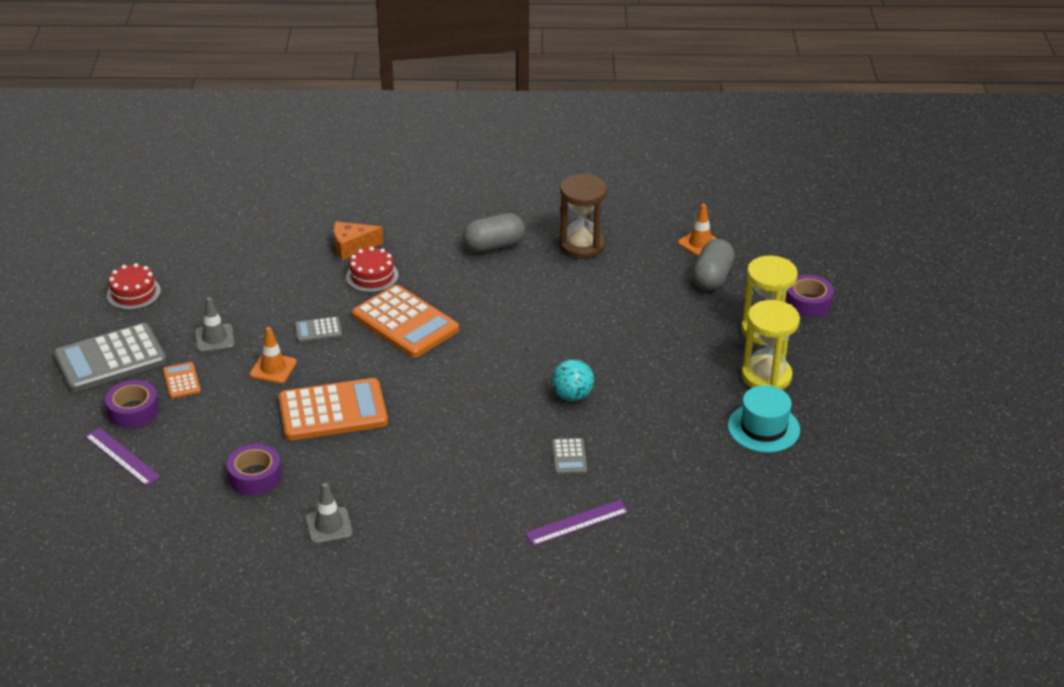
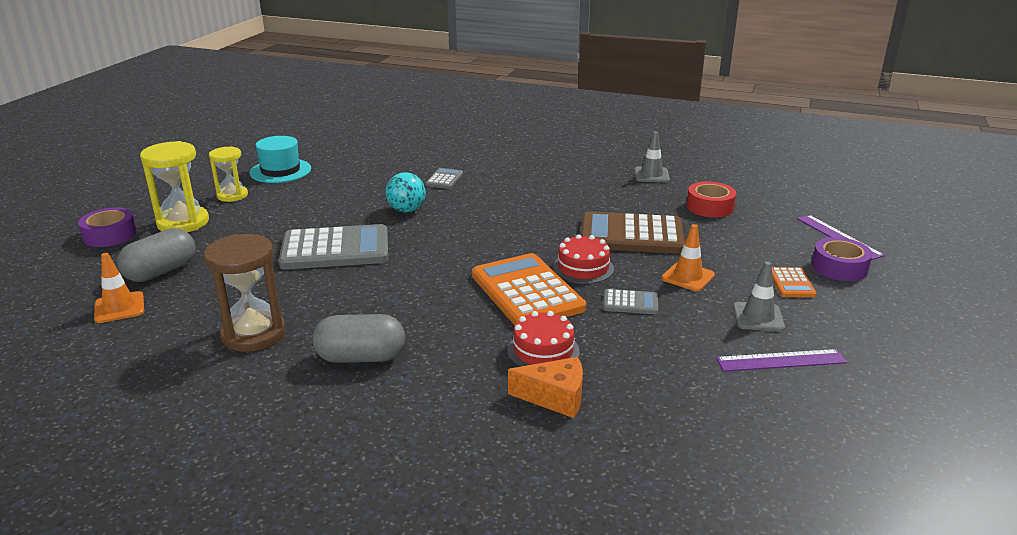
camera: 160 degrees left, 10 degrees down
(110, 359) = (886, 319): grey calculator -> grey calculator (335, 249)
(133, 293) = (886, 395): red cake -> red cake (583, 268)
(255, 476) = (710, 207): purple tape -> red tape
(333, 411) = (631, 235): orange calculator -> brown calculator
(577, 523) = (468, 152): purple ruler -> purple ruler (781, 360)
(766, 376) = (232, 195): yellow hourglass -> yellow hourglass, size x0.65

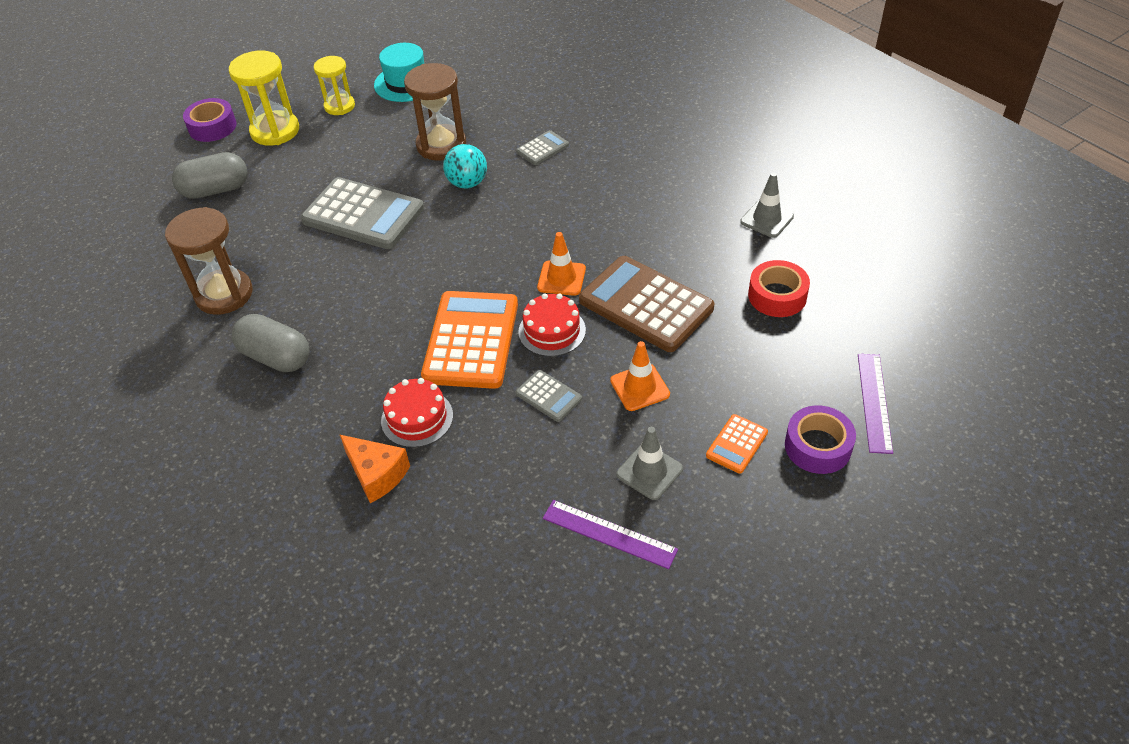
camera: 35 degrees right, 20 degrees up
(119, 307) = (159, 222): orange traffic cone -> orange traffic cone (561, 278)
(356, 196) = (441, 145): none -> brown hourglass

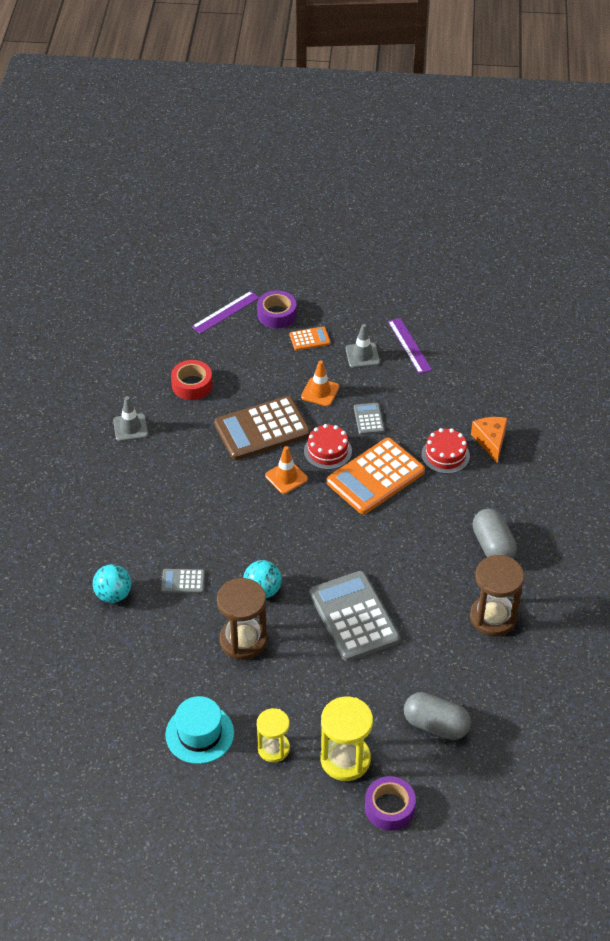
camera: 140 degrees left, 0 degrees up
(584, 109) = (113, 595): none -> turquoise ball
(646, 304) = (262, 429): brown calculator -> brown calculator turned 75 degrees clockwise

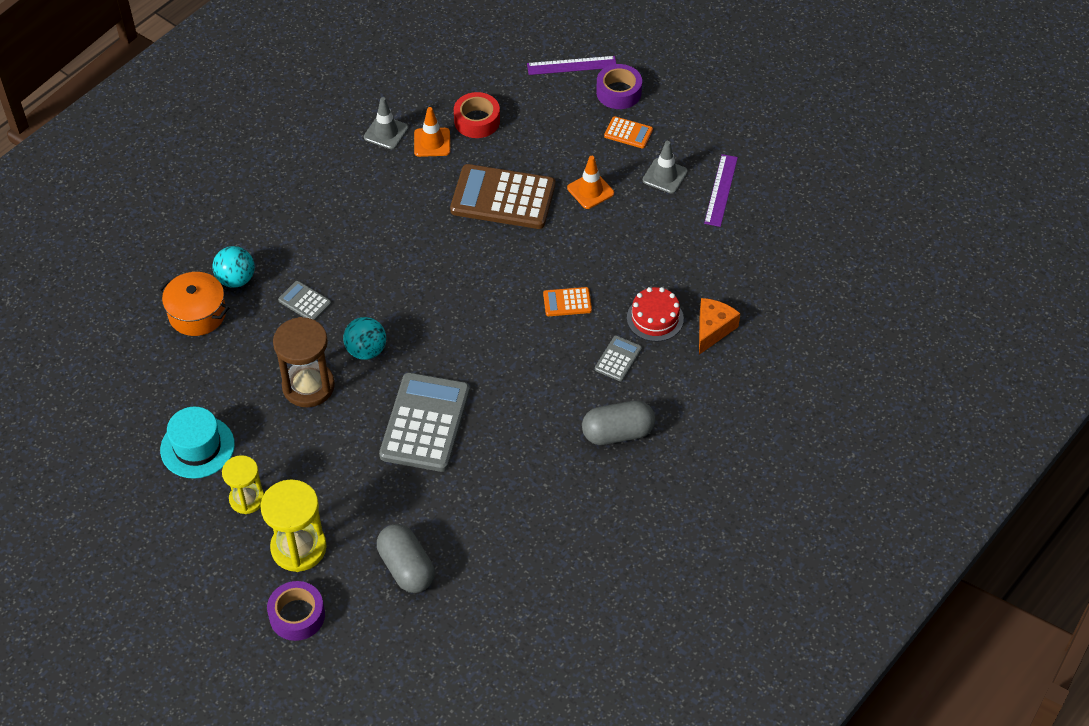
camera: 35 degrees right, 5 degrees up
(106, 636) = (197, 313): none -> orange pot
(286, 477) = (483, 256): orange traffic cone -> orange traffic cone (432, 142)
(327, 451) = (545, 252): red cake -> none
(368, 419) = (612, 242): grey calculator -> grey calculator (618, 359)
(375, 477) = (567, 302): orange calculator -> orange calculator, size x0.46
(493, 546) = (618, 433): grey capsule -> grey capsule turned 60 degrees clockwise
(493, 617) = (553, 501): brown hourglass -> none

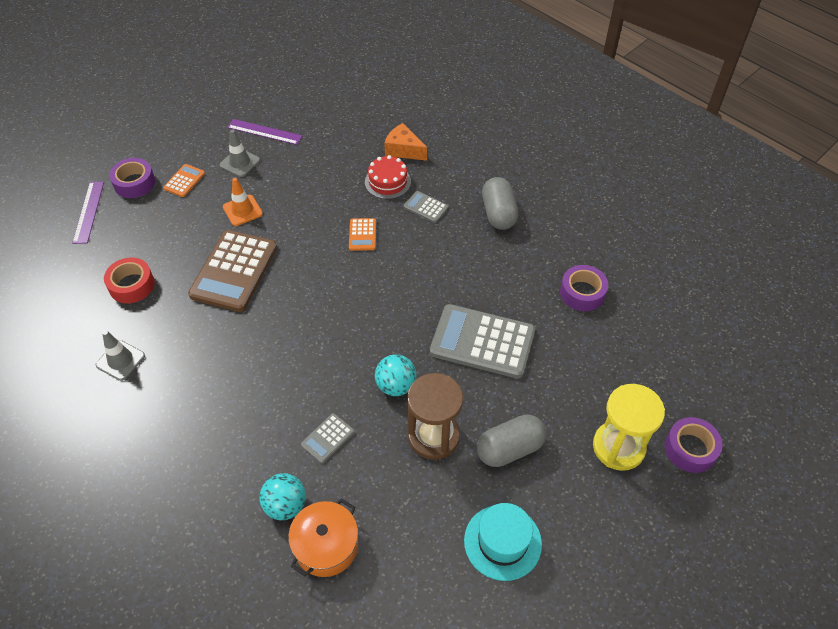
camera: 85 degrees left, 0 degrees up
(247, 499) = (565, 493): yellow hourglass -> none
(406, 568) = (633, 362): grey capsule -> grey capsule (509, 449)
(432, 142) = (147, 322): orange traffic cone -> none
(501, 520) = (582, 293): none -> purple tape

